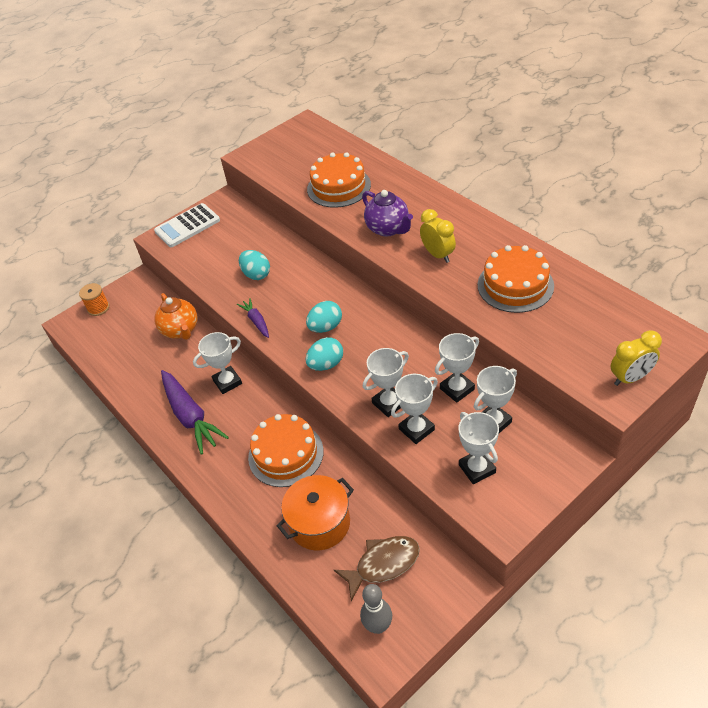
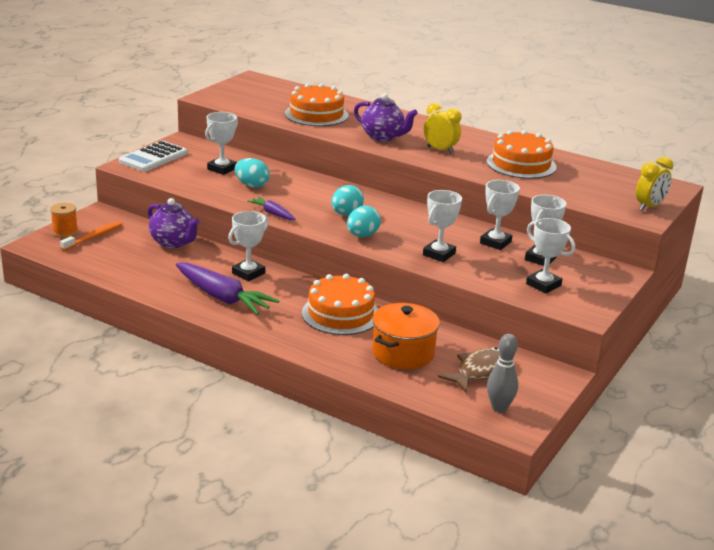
camera: 25 degrees left, 20 degrees down
(118, 316) = (94, 237): none -> orange toothbrush
(181, 330) = (173, 243): orange teapot -> purple teapot
(416, 429) = (474, 267): white trophy -> white trophy (222, 169)

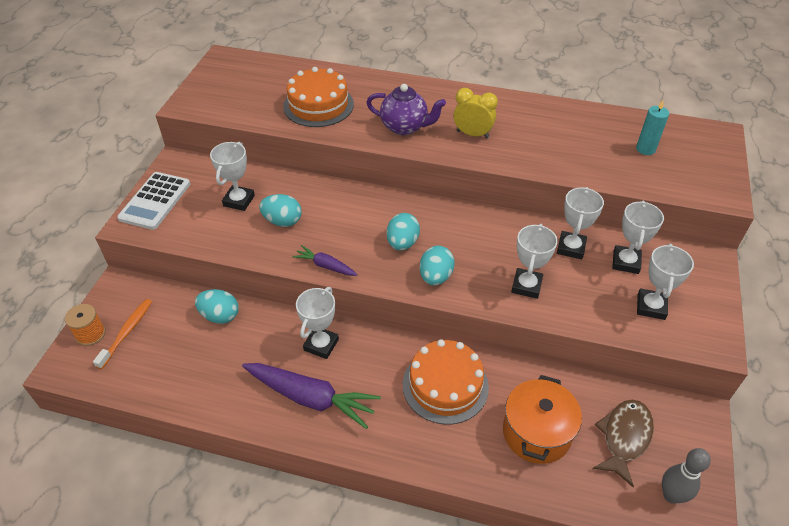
camera: 15 degrees left, 20 degrees up
(173, 243) = (220, 316): purple teapot -> turquoise egg
(521, 164) = (562, 137): orange cake -> none
(543, 285) = (651, 307): white trophy -> white trophy turned 75 degrees clockwise
(593, 183) = (645, 149): none -> turquoise candle
(649, 207) = (717, 175): yellow clock -> none

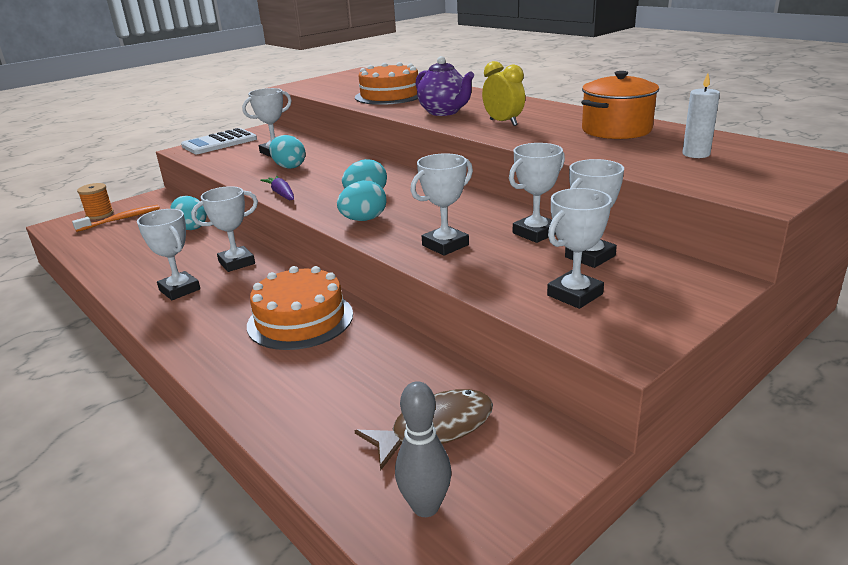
camera: 35 degrees right, 20 degrees down
(310, 398) = (179, 290): purple carrot -> white trophy
(536, 433) = (339, 385): orange pot -> orange pot (616, 130)
(645, 149) = (696, 154): turquoise candle -> white candle

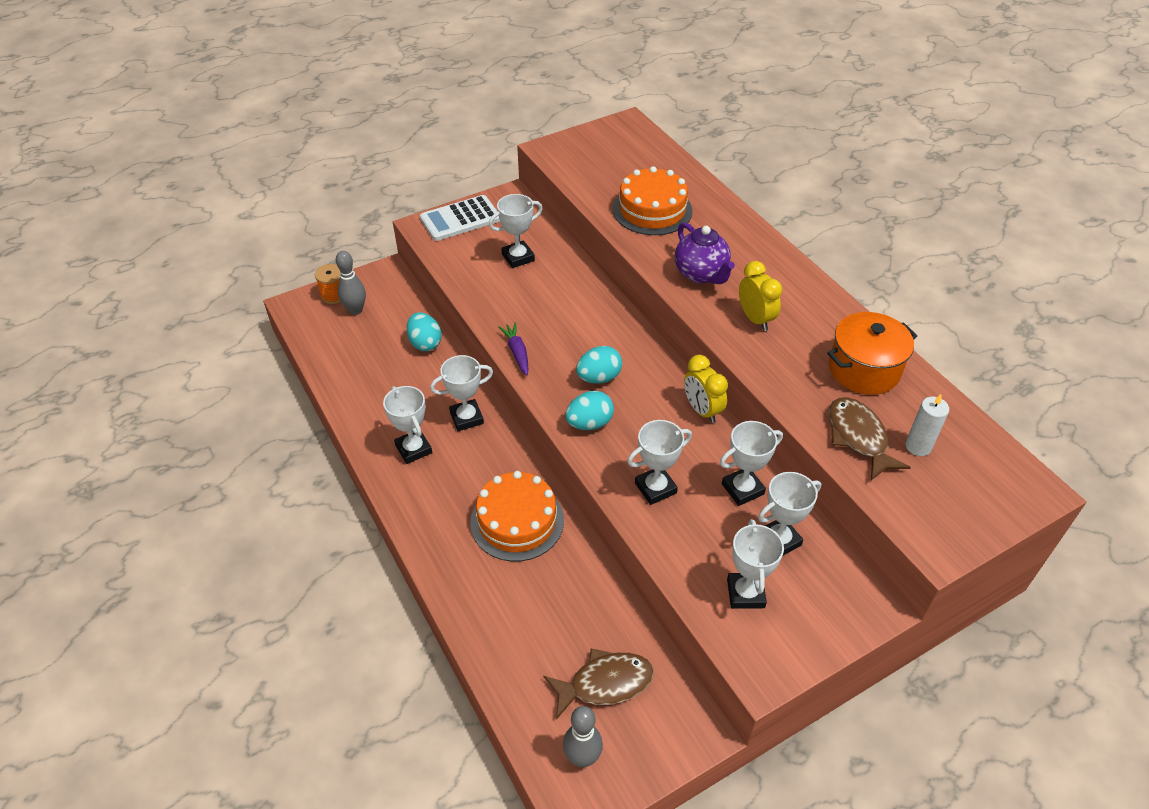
camera: 10 degrees right, 20 degrees up
(121, 219) = (355, 310): orange toothbrush -> grey bowling pin
(289, 167) = (529, 295): turquoise egg -> none
(473, 198) = (702, 410): none -> yellow clock
(575, 295) = (745, 593): white trophy -> white trophy turned 60 degrees counterclockwise
(636, 157) = (858, 437): none -> brown fish

